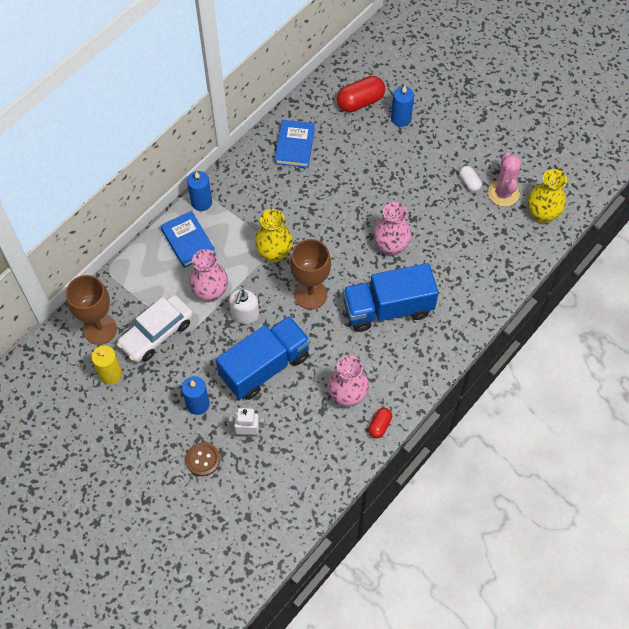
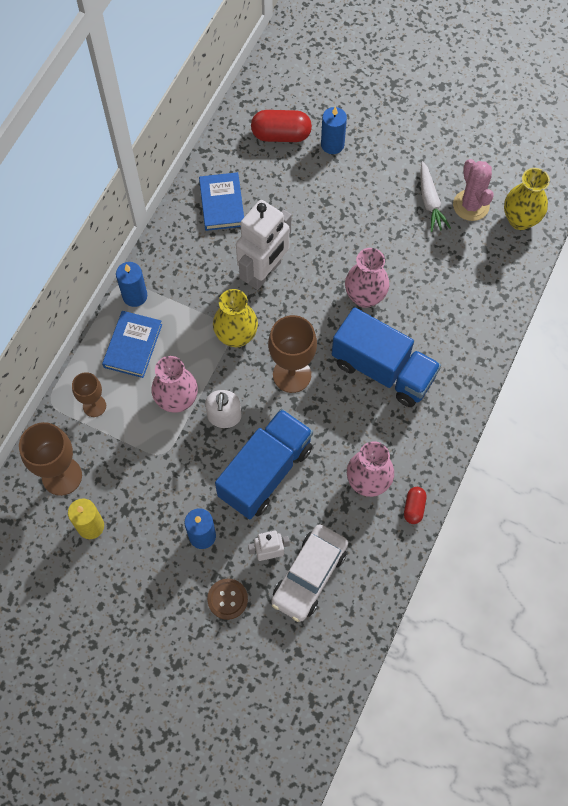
camera: 15 degrees left, 5 degrees up
(142, 281) = (94, 406): none -> brown goblet
(156, 333) = (129, 464): white car -> white car (309, 575)
(188, 241) = (133, 346): blue book -> blue book turned 60 degrees clockwise
(312, 208) = (264, 272): none -> white robot
(360, 102) = (281, 135): red capsule -> red capsule turned 45 degrees clockwise
(388, 308) = (383, 370): blue truck -> blue truck turned 120 degrees counterclockwise
(469, 182) = (430, 202): white capsule -> white carrot

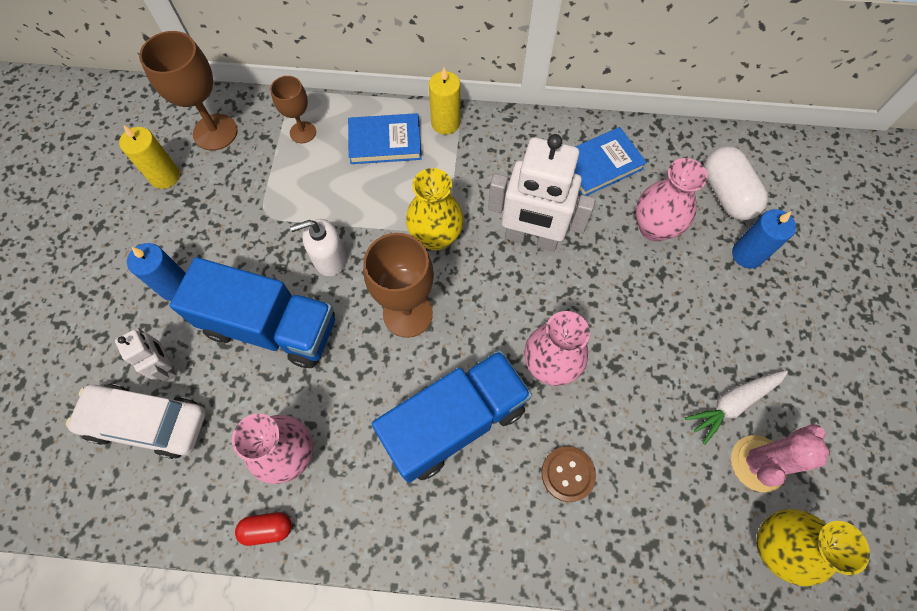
camera: 70 degrees right, 0 degrees up
(135, 296) = (445, 123): blue candle -> yellow candle
(177, 400) = (334, 205): pink vase -> pink vase (654, 228)
(227, 599) = (102, 339): brown button -> brown button (568, 474)
(281, 135) = (726, 194): red capsule -> white capsule
(383, 370) = (454, 422): blue truck -> blue truck turned 135 degrees counterclockwise

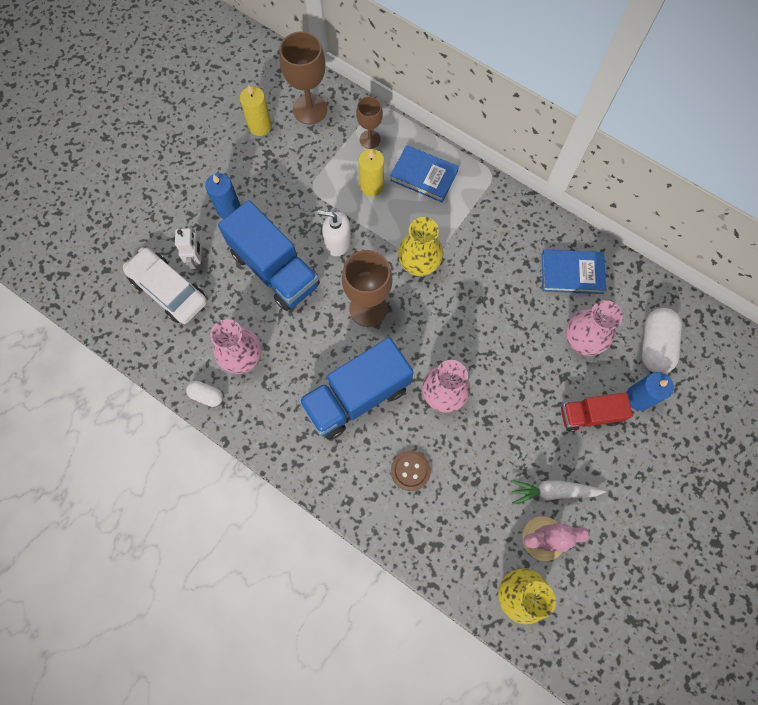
camera: 30 degrees right, 5 degrees up
(267, 529) = (207, 396): red capsule -> white capsule
(445, 123) = (476, 183): yellow candle -> yellow candle (371, 186)
(454, 422) = (357, 396): blue truck -> blue truck turned 150 degrees clockwise
(531, 238) = (485, 301): white robot -> none
(713, 299) = (589, 415): none -> red truck

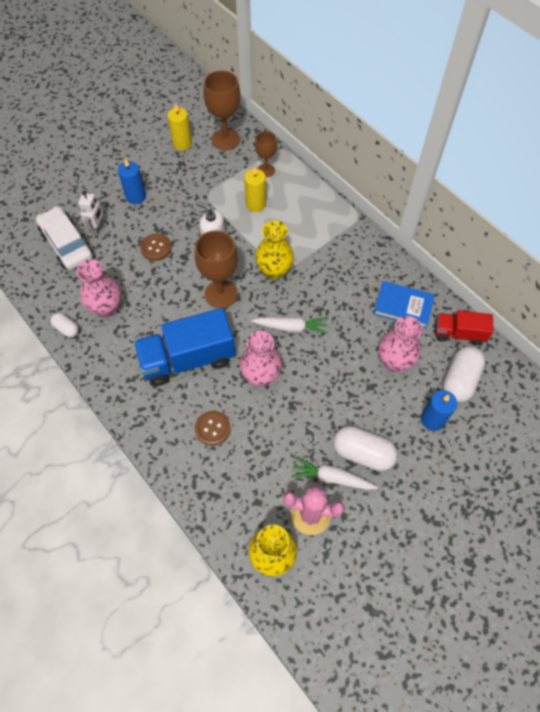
camera: 15 degrees right, 10 degrees down
(275, 269) = (156, 248): blue truck -> brown button
(424, 175) = (301, 205): blue book -> none
(458, 329) = (291, 327): none -> white carrot
(577, 455) = (362, 453): none -> white capsule
(589, 415) = (383, 423): red truck -> red truck (459, 334)

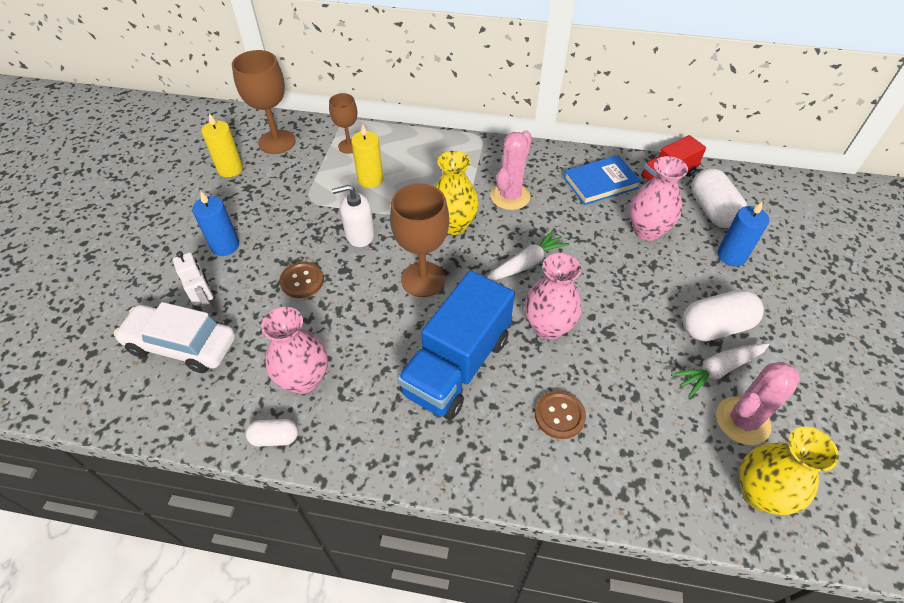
camera: 40 degrees left, 10 degrees down
(330, 274) = (510, 196): none -> pink cactus

